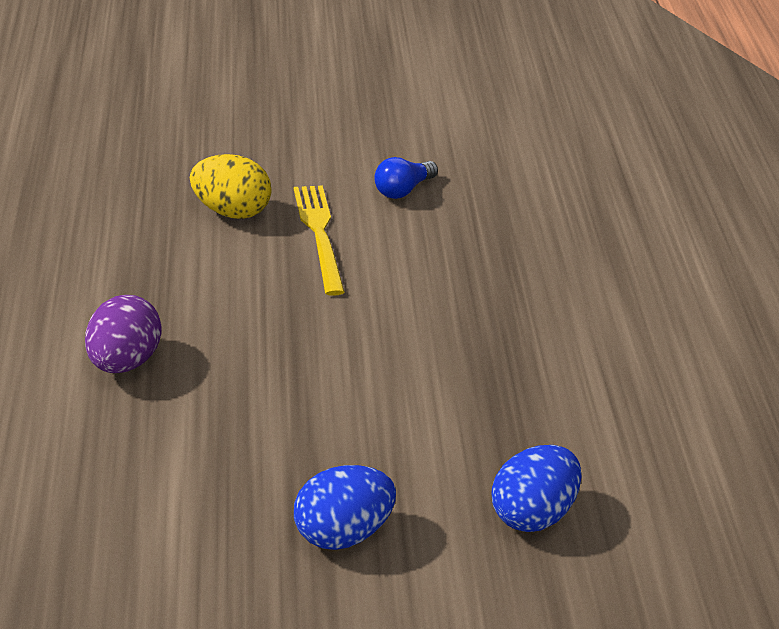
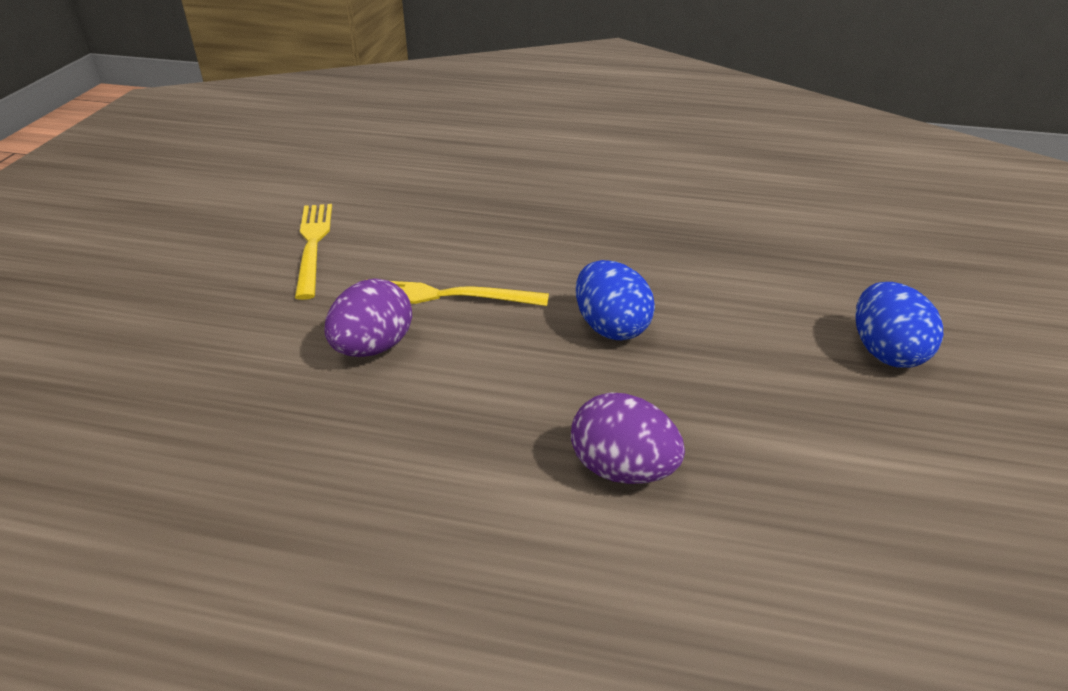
camera: 70 degrees left, 0 degrees up
(231, 211) = (373, 347): yellow egg -> purple egg
(366, 146) = (313, 245): none -> yellow fork
(403, 190) = (399, 237): blue light bulb -> none
(532, 514) = (847, 255): blue egg -> blue egg (611, 327)

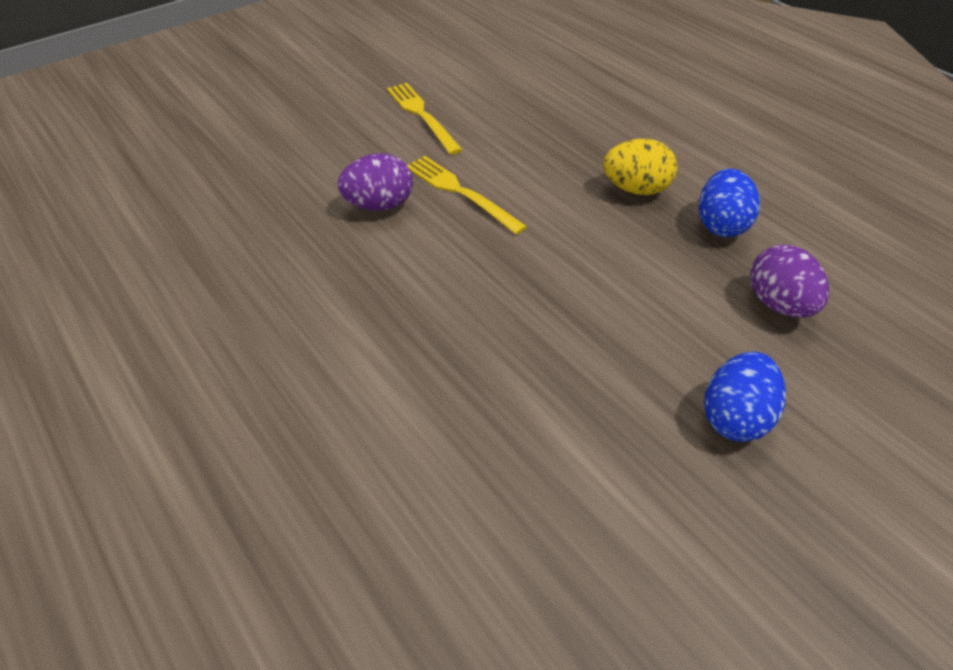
camera: 40 degrees right, 10 degrees up
(313, 245) = (422, 115): yellow fork -> yellow fork turned 60 degrees counterclockwise
(597, 222) = (635, 189): none -> yellow egg
(611, 327) = (542, 274): blue egg -> blue egg (721, 225)
(622, 469) = (428, 370): purple egg -> purple egg (778, 304)

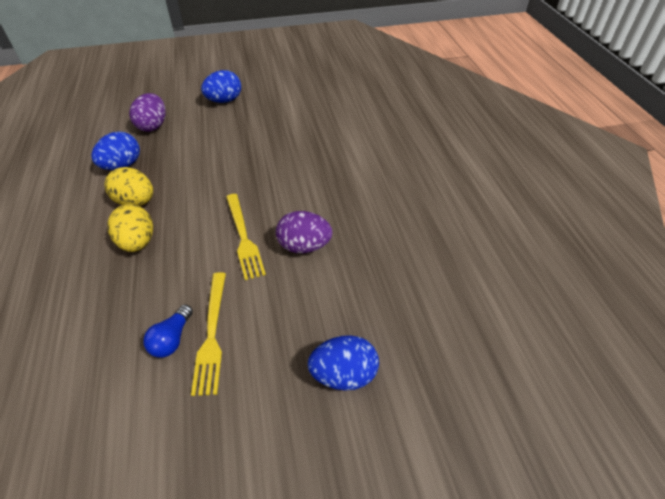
camera: 155 degrees left, 0 degrees up
(284, 124) = (343, 374): none -> blue egg
(455, 104) = (172, 339): none -> blue light bulb
(576, 154) = (137, 242): none -> yellow egg

